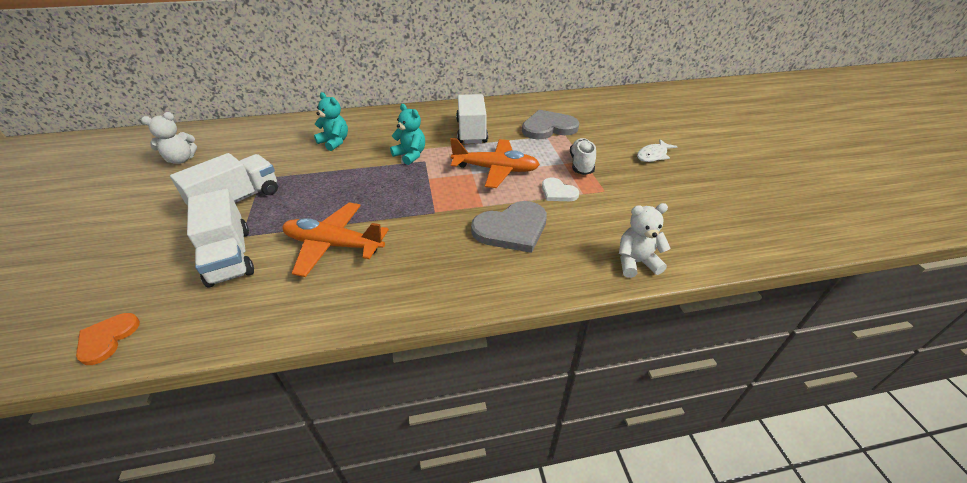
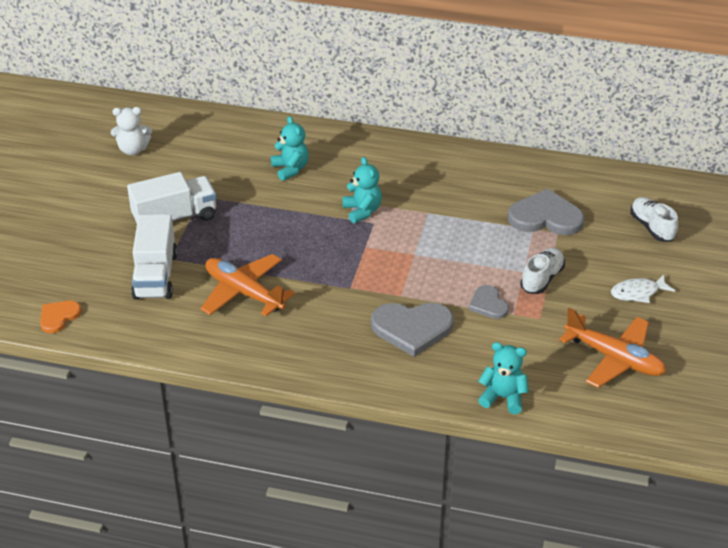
camera: 25 degrees right, 0 degrees up
(471, 132) = (449, 197): white truck -> none
(495, 169) = (442, 257): orange plane -> orange plane (614, 358)
(558, 192) = (488, 304): white heart -> grey heart
(621, 117) = (652, 227): none -> white shoe
(636, 262) = (503, 397): white teddy bear -> turquoise teddy bear

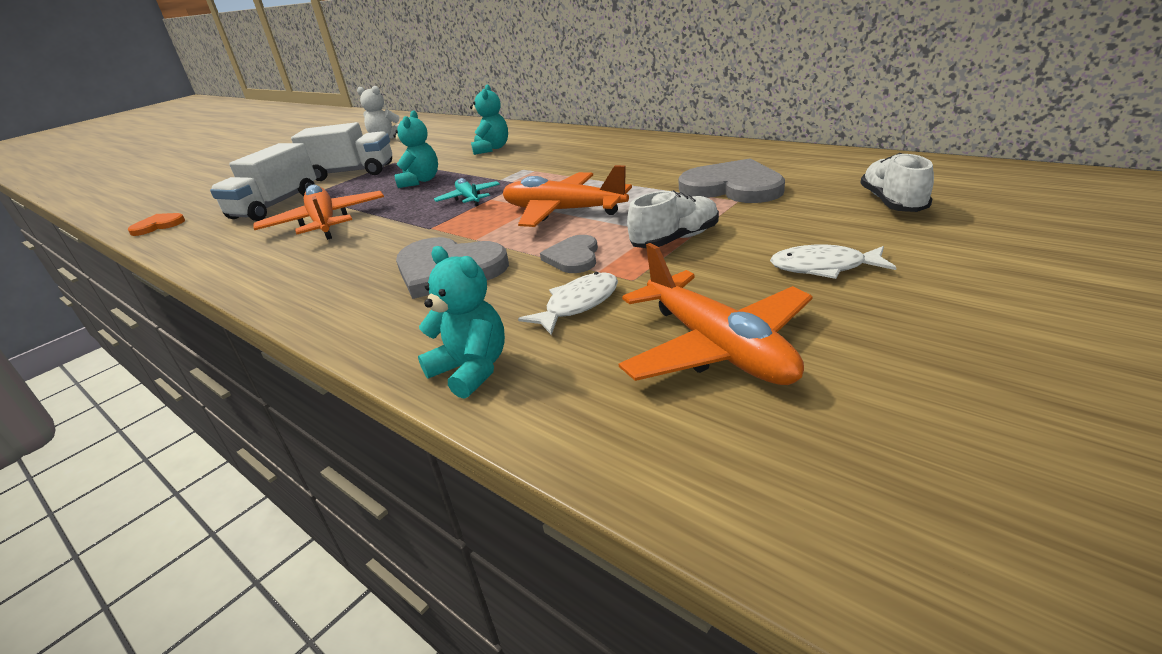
camera: 30 degrees right, 10 degrees down
(346, 248) = (469, 198): none -> turquoise plane
(362, 211) = (521, 175): turquoise teddy bear -> turquoise teddy bear (420, 181)
(441, 257) = (563, 211): none -> orange plane
(523, 343) = (578, 305): none -> white fish

